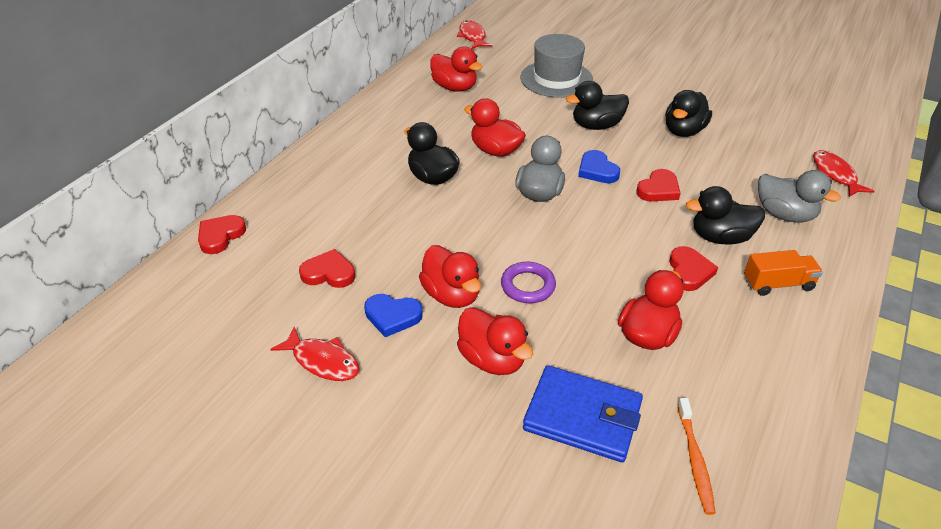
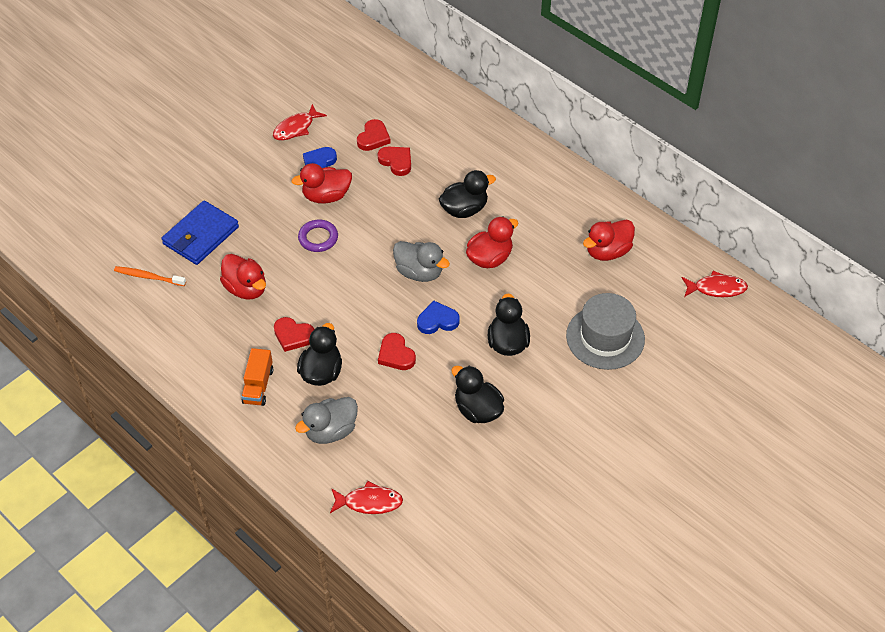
camera: 105 degrees right, 10 degrees up
(220, 236) = (434, 87): red heart -> red heart (396, 162)
(492, 359) = (262, 205): red duck -> none

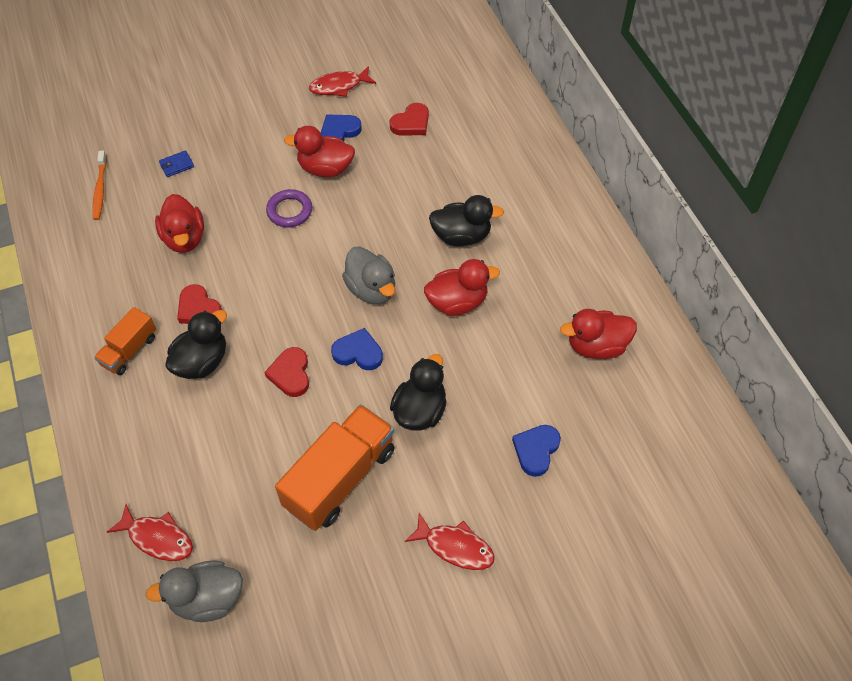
camera: 25 degrees right, 5 degrees up
(148, 277) = (100, 189): orange toothbrush -> orange toothbrush turned 135 degrees counterclockwise
(201, 235) = (177, 165): blue wallet -> blue wallet, size x0.41
(330, 431) = (169, 434): grey duck -> grey duck (207, 599)
(396, 162) = (420, 157): red heart -> none
(477, 410) = (340, 478): black duck -> orange truck
(605, 337) = (536, 450): grey hat -> blue heart
(716, 288) = (705, 444): red fish -> red fish (455, 547)

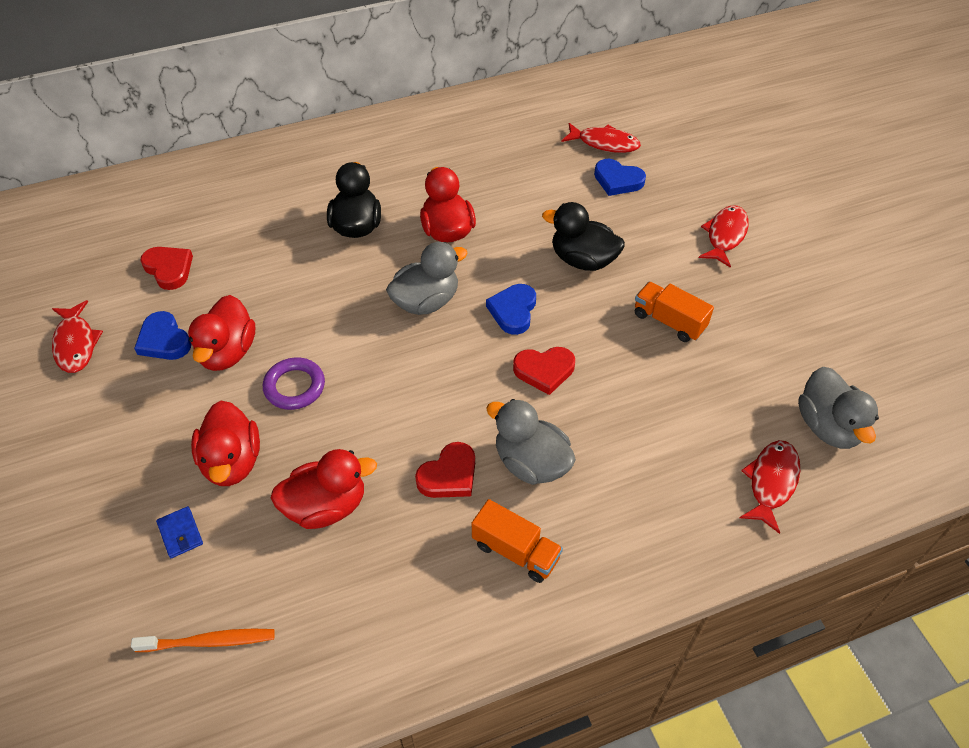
camera: 90 degrees left, 5 degrees down
(202, 362) = (531, 463): black duck -> grey duck
(340, 478) = (669, 321): orange truck -> orange truck, size x0.55
(596, 346) = (501, 137): red duck -> red duck (232, 462)
(596, 442) = (604, 143): none -> red fish

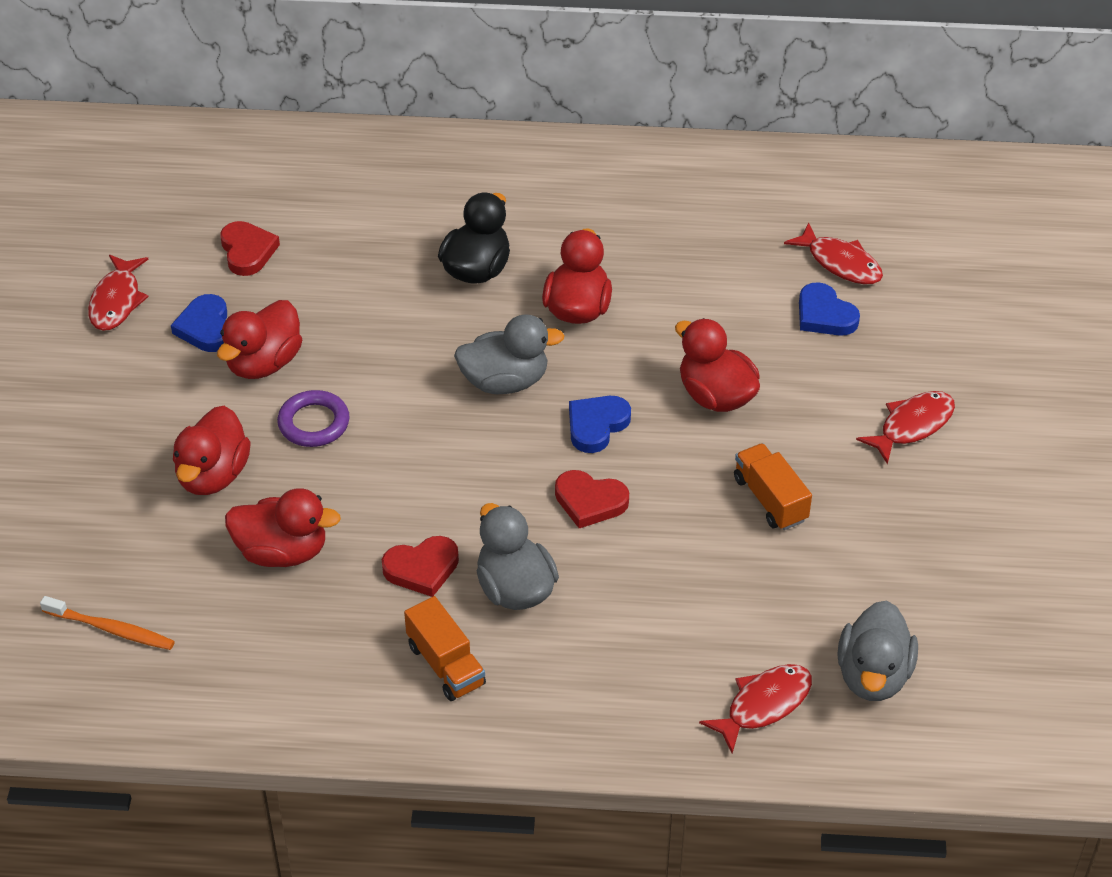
camera: 25 degrees right, 5 degrees down
(180, 533) = (131, 524): blue wallet -> none
(583, 260) = (716, 396): black duck -> red duck

